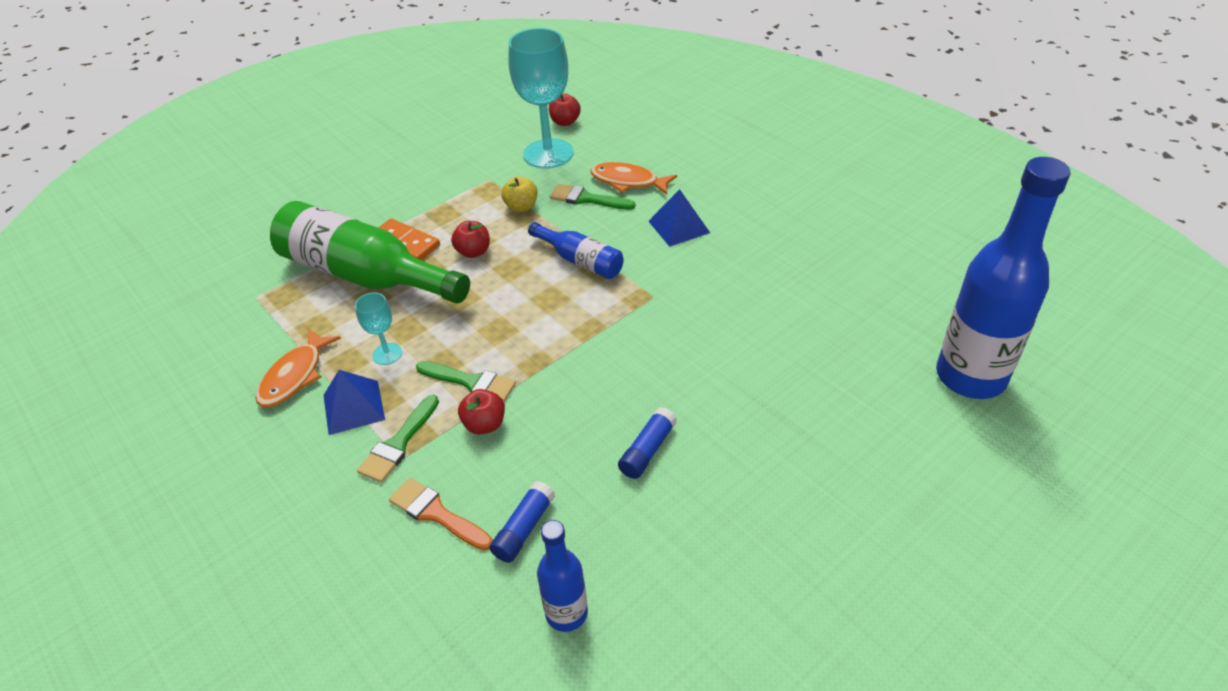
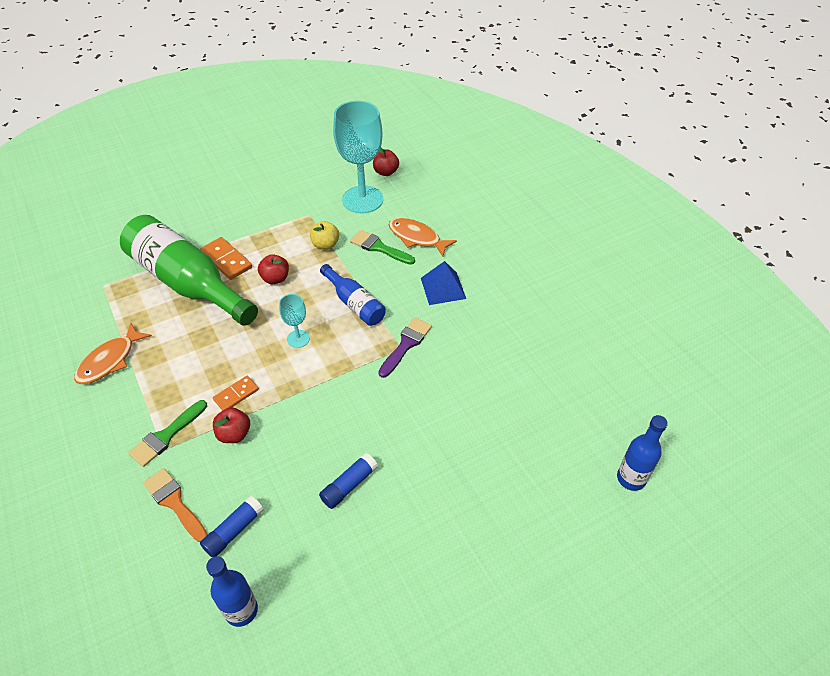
camera: 10 degrees right, 5 degrees up
(353, 407) = (143, 397): blue pyramid -> none
(387, 354) = (182, 356): turquoise goblet -> turquoise goblet (298, 339)
(471, 382) = (236, 395): green brush -> orange domino
(658, 291) = (406, 344): none -> purple brush
(970, 377) = (631, 478): blue bottle -> blue bottle, size x0.51

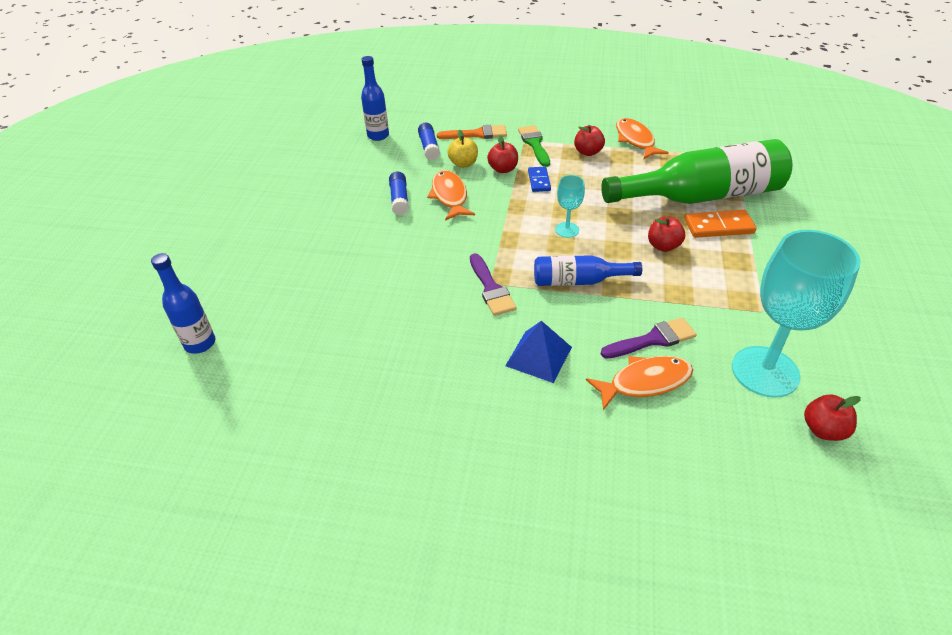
camera: 130 degrees right, 5 degrees down
(157, 385) = (588, 152): none -> red apple
(236, 395) = (539, 181): orange domino -> blue domino
(312, 447) = (450, 196): none -> orange fish
(325, 245) = (692, 300): yellow apple -> yellow apple (463, 164)
(379, 247) = (653, 339): green brush -> purple brush

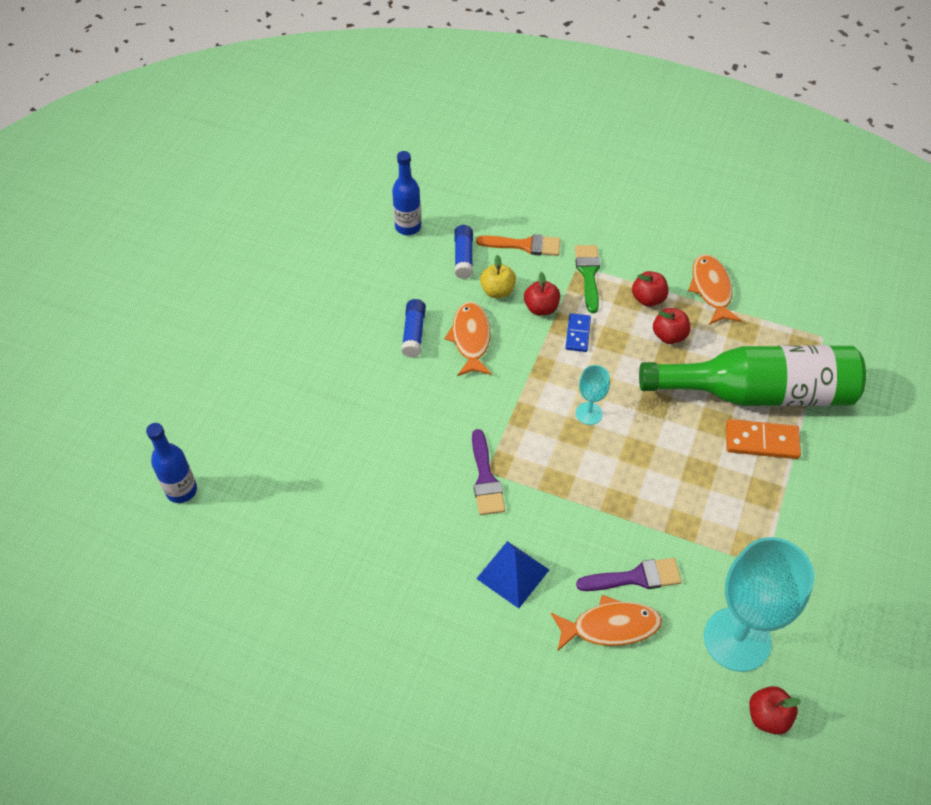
camera: 10 degrees right, 10 degrees up
(578, 281) = (581, 487): blue bottle -> none
(663, 246) = (689, 457): red apple -> red apple (669, 336)

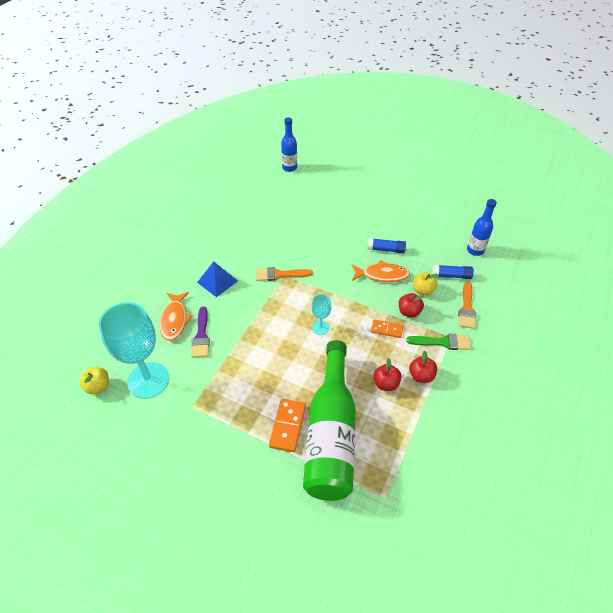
camera: 95 degrees right, 5 degrees down
(485, 478) = (279, 274): purple brush -> orange brush
(578, 334) = (386, 329): blue domino -> orange domino
(711, 289) = (434, 421): orange fish -> none
(767, 716) = (98, 386): red apple -> yellow apple

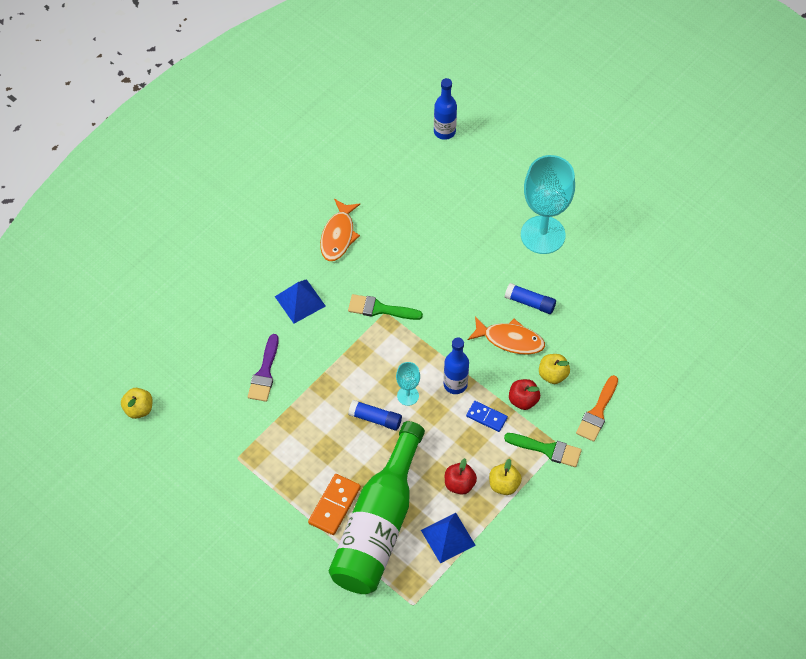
camera: 15 degrees right, 10 degrees up
(148, 380) = (194, 415): turquoise goblet -> turquoise goblet (542, 235)
(175, 320) = (238, 344): orange fish -> orange fish (338, 235)
(279, 274) = (380, 309): orange brush -> green brush
(386, 329) = (486, 417): orange domino -> blue domino
(393, 429) = (448, 537): none -> blue pyramid
(421, 376) = (504, 485): red apple -> yellow apple
(451, 276) = (599, 362): blue glue stick -> blue glue stick (375, 418)
(475, 250) = (648, 331): blue bottle -> blue bottle (455, 384)

